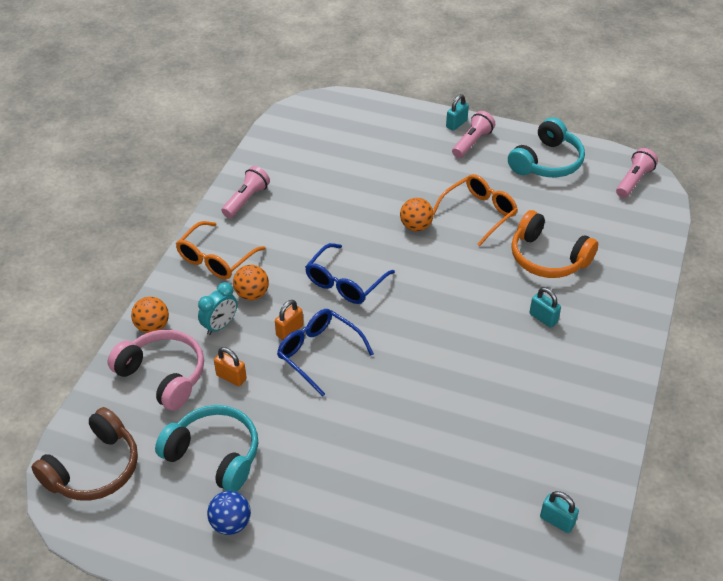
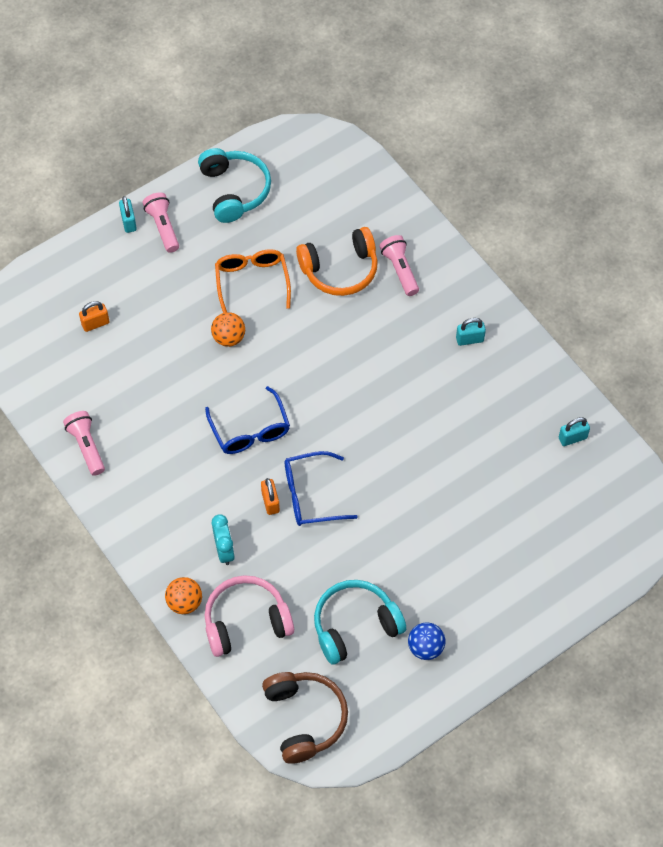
camera: 55 degrees left, 15 degrees up
(215, 259) = (143, 512): orange glasses -> none
(231, 377) = (287, 572): orange padlock -> orange padlock (95, 323)
(252, 294) = (207, 507): orange ball -> none
(543, 318) = (397, 318): turquoise padlock -> turquoise padlock (469, 339)
(633, 181) = (308, 147): pink flashlight -> pink flashlight (400, 270)

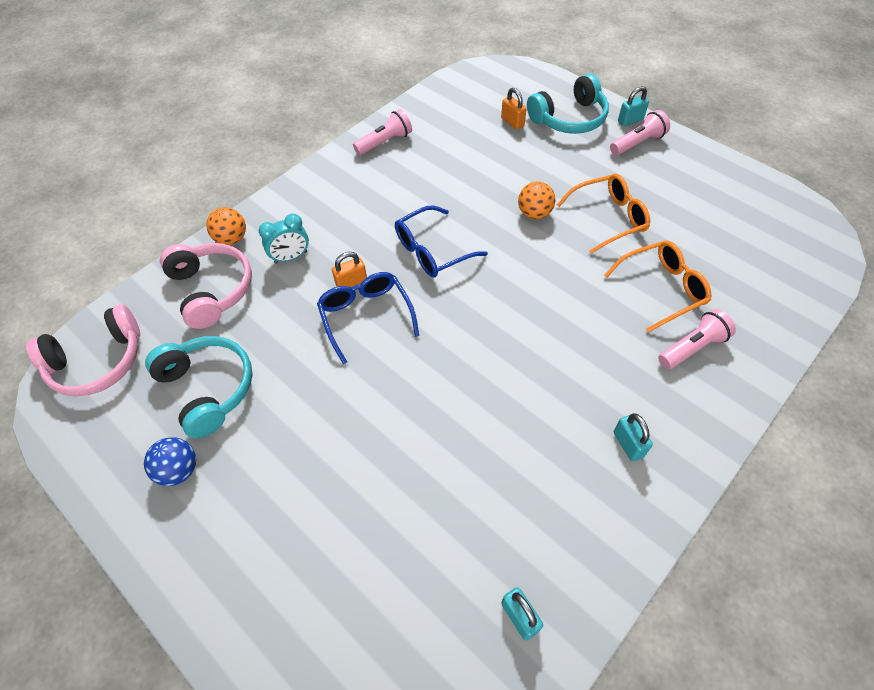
camera: 80 degrees right, 5 degrees down
(234, 190) = (710, 184): turquoise headphones -> turquoise headphones (569, 118)
(304, 718) = (98, 361): brown headphones -> pink headphones
(340, 270) = (662, 289): orange headphones -> orange glasses

